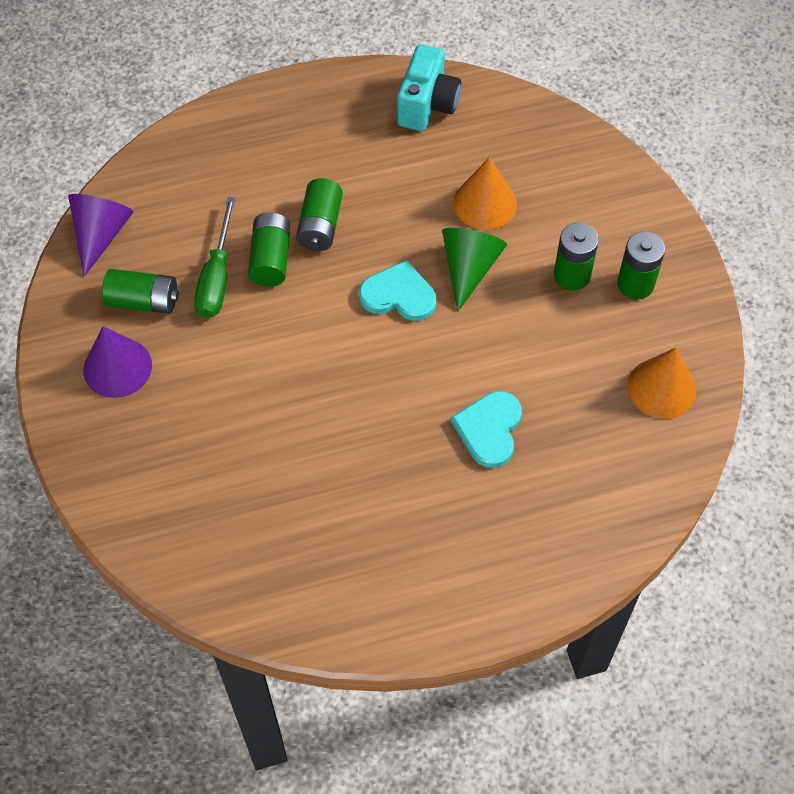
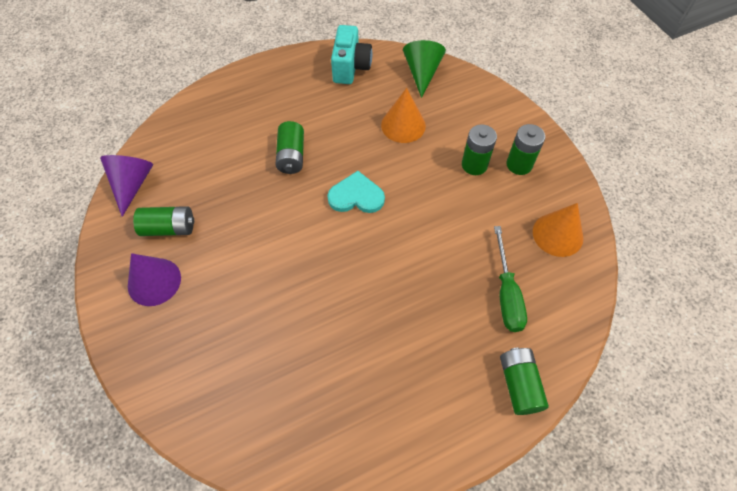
camera: 10 degrees left, 0 degrees up
(217, 277) = (222, 203): green screwdriver -> green screwdriver (506, 294)
(270, 259) = (259, 184): green battery -> green battery (519, 384)
(469, 268) = (402, 170): green cone -> green cone (422, 73)
(489, 429) = (443, 285): turquoise heart -> none

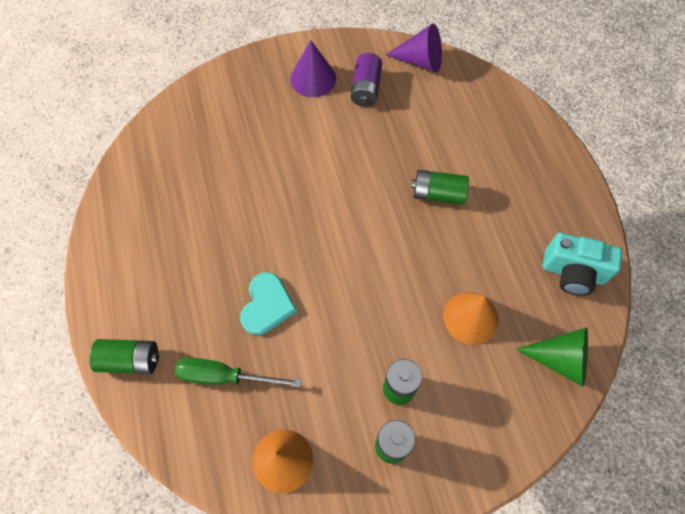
camera: 100 degrees right, 5 degrees up
(169, 228) = (366, 89): green battery -> purple battery
(356, 196) = (375, 250): turquoise heart -> turquoise heart (267, 305)

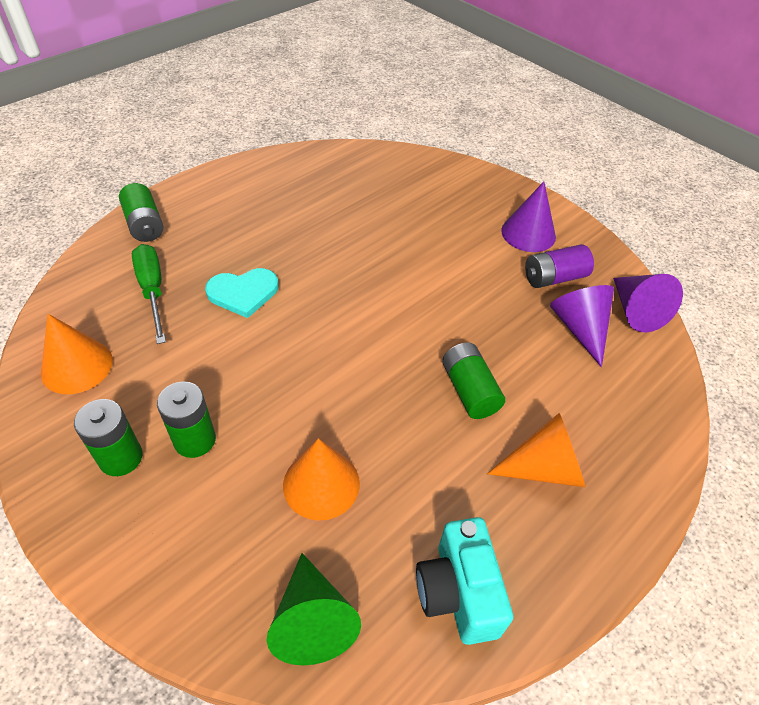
camera: 60 degrees right, 15 degrees down
(418, 101) = (579, 328): none -> purple cone
(513, 184) = (544, 468): none -> orange cone

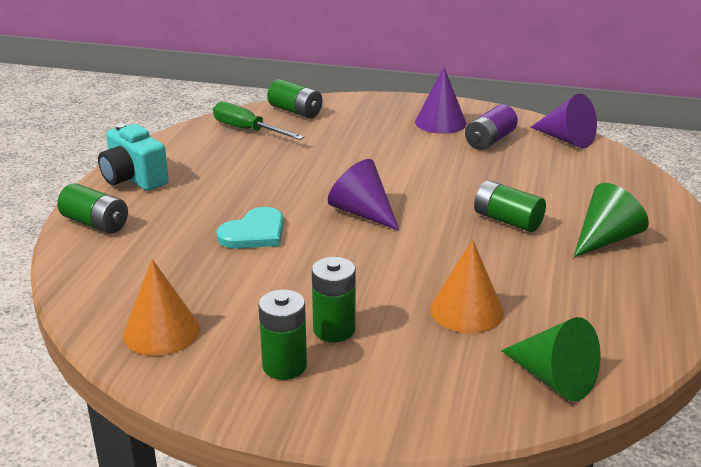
camera: 30 degrees left, 20 degrees down
(153, 290) = (166, 260): green screwdriver -> green screwdriver (247, 130)
(411, 165) = (295, 111): none -> green battery
(458, 592) = (629, 321): turquoise camera -> turquoise camera (134, 179)
(544, 468) = (605, 239): orange cone -> green cone
(579, 328) = (541, 161): purple cone -> purple cone (362, 213)

